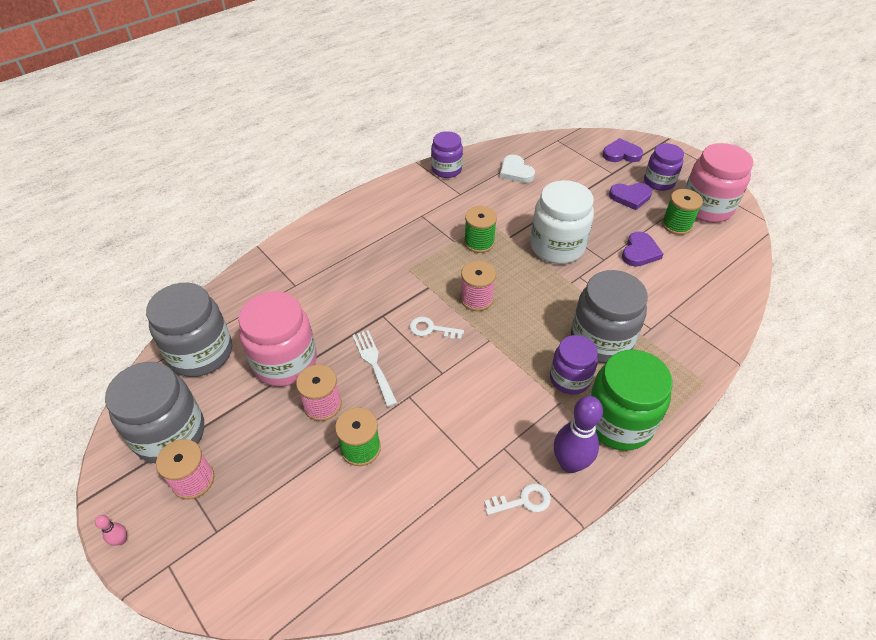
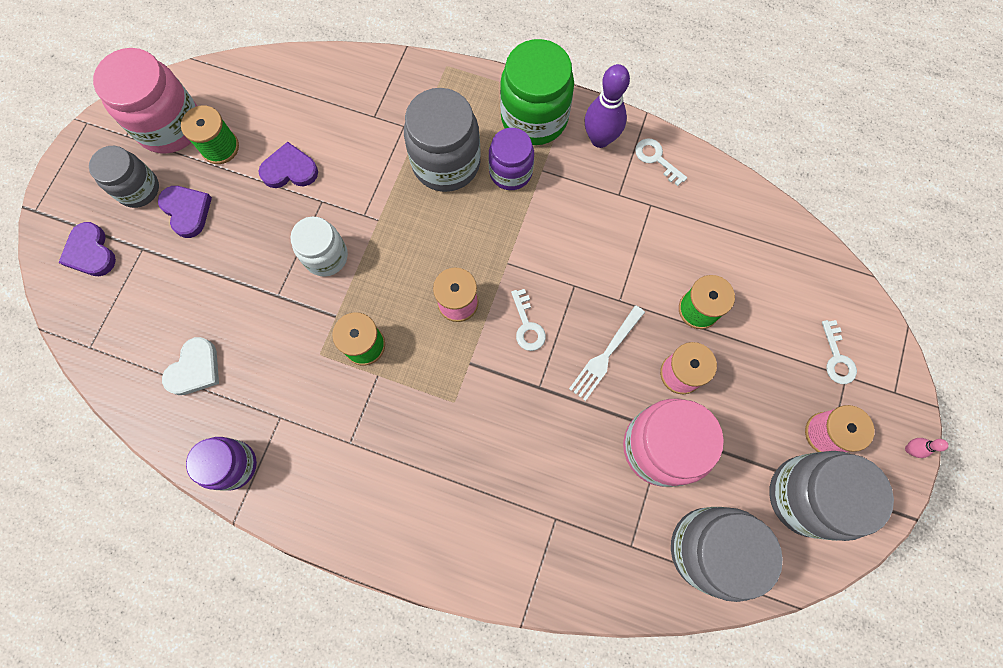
camera: 120 degrees left, 25 degrees up
(236, 535) = (837, 358): none -> white key
(557, 247) = (326, 256): white jar -> white jar, size x0.63
(659, 182) = (138, 189): purple jar -> grey jar

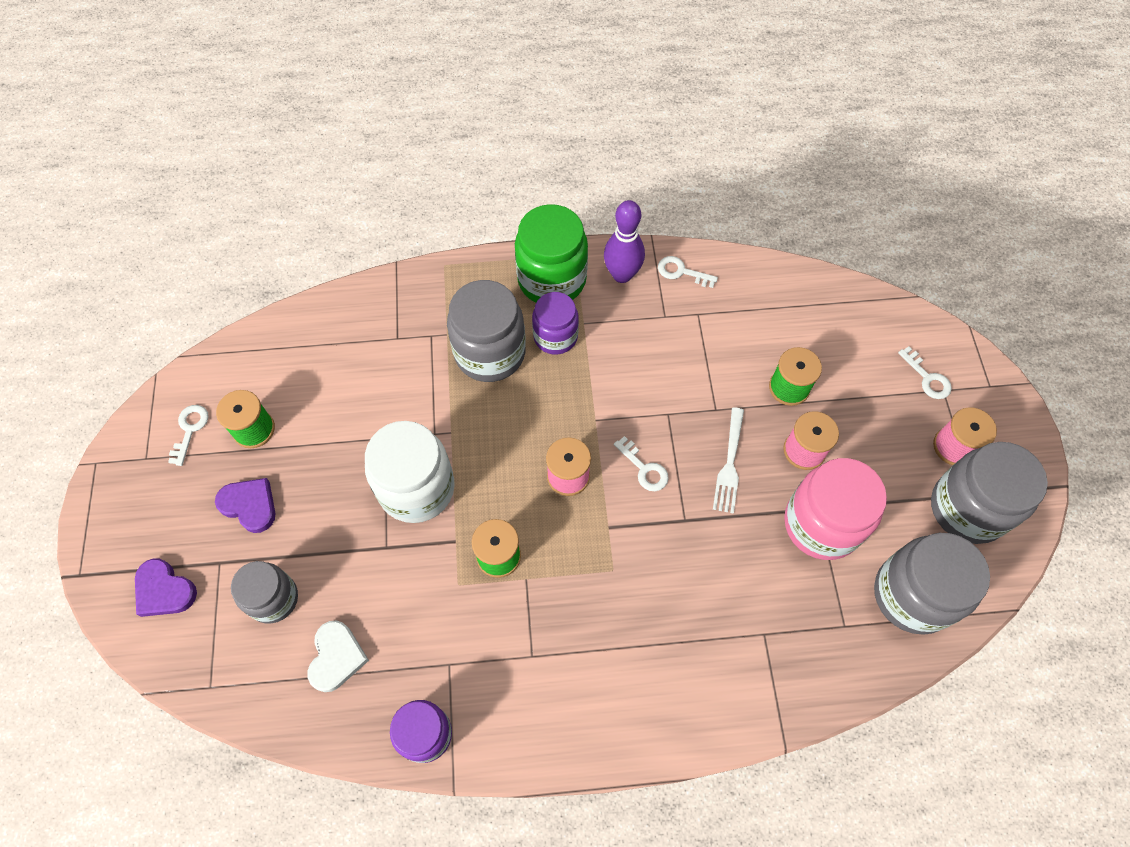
camera: 25 degrees left, 10 degrees down
(138, 189) = (186, 505): grey jar -> grey jar (273, 599)
(170, 126) = (190, 430): pink jar -> white key
(290, 170) = (337, 421): purple heart -> none
(326, 256) = (416, 488): white jar -> white jar, size x1.59
(909, 449) = (1028, 428): pink bowling pin -> none

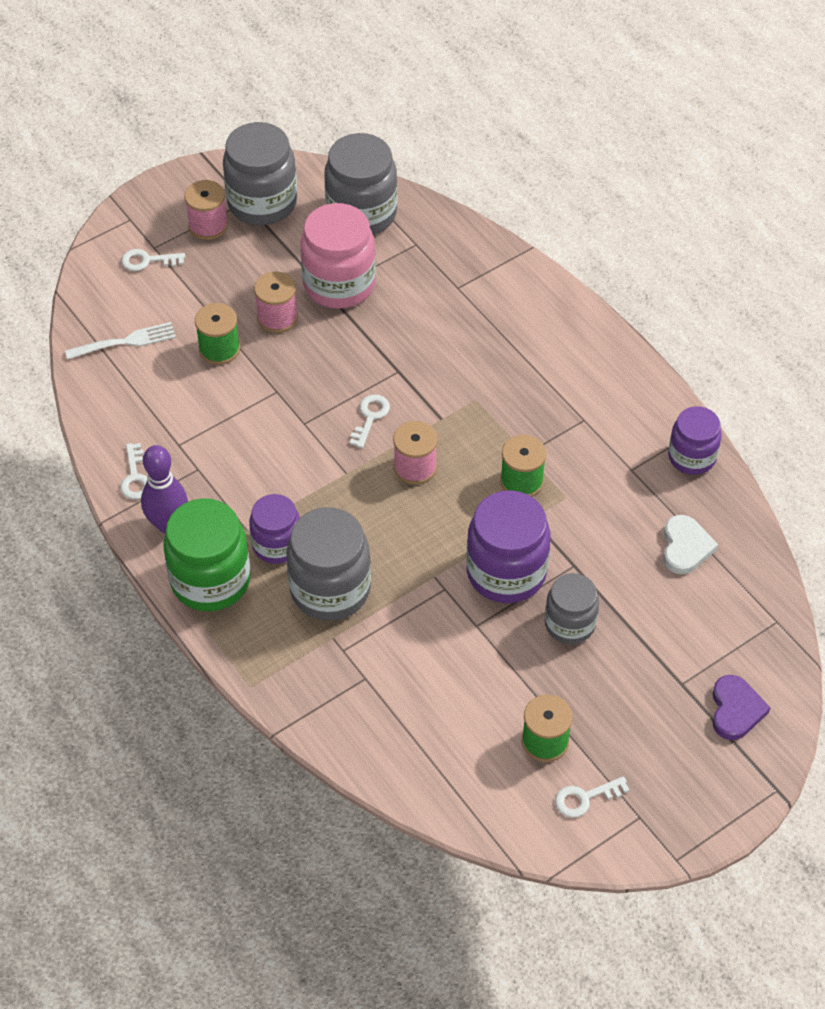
camera: 120 degrees left, 10 degrees down
(249, 505) = (616, 694): purple heart -> none
(273, 599) = (677, 621): grey jar -> grey jar (570, 624)
(336, 657) = (685, 547): white heart -> white heart turned 120 degrees clockwise
(416, 488) = (506, 572): white jar -> purple jar
(729, 463) = (324, 362): white fork -> white fork (124, 342)
(927, 378) = (147, 261): white key -> white key turned 120 degrees counterclockwise

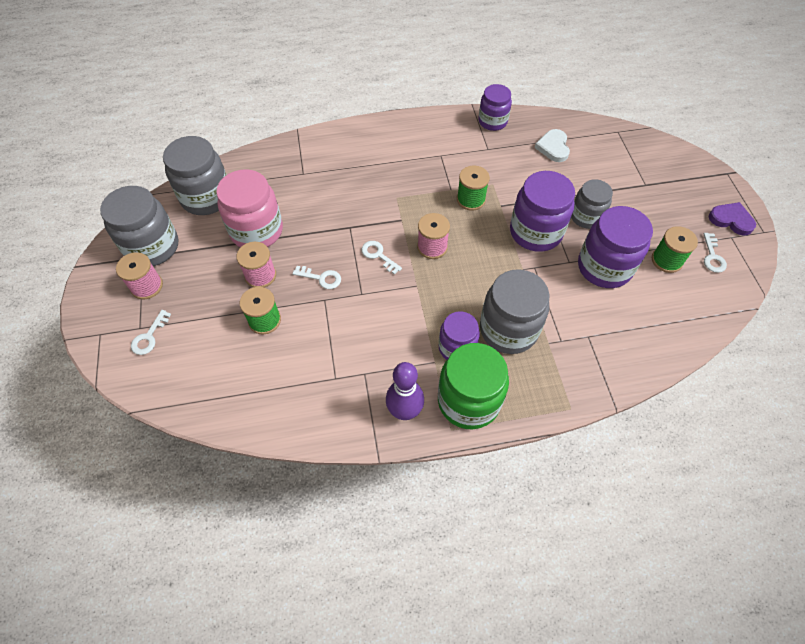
camera: 65 degrees left, 5 degrees up
(124, 342) = (216, 380): white fork -> none
(135, 477) = (349, 419): white key -> white key (321, 278)
(489, 668) = (604, 267): none -> purple jar
(685, 547) = (553, 147): white heart -> white heart turned 120 degrees counterclockwise
(735, 710) = (670, 169): purple heart -> purple heart (731, 220)

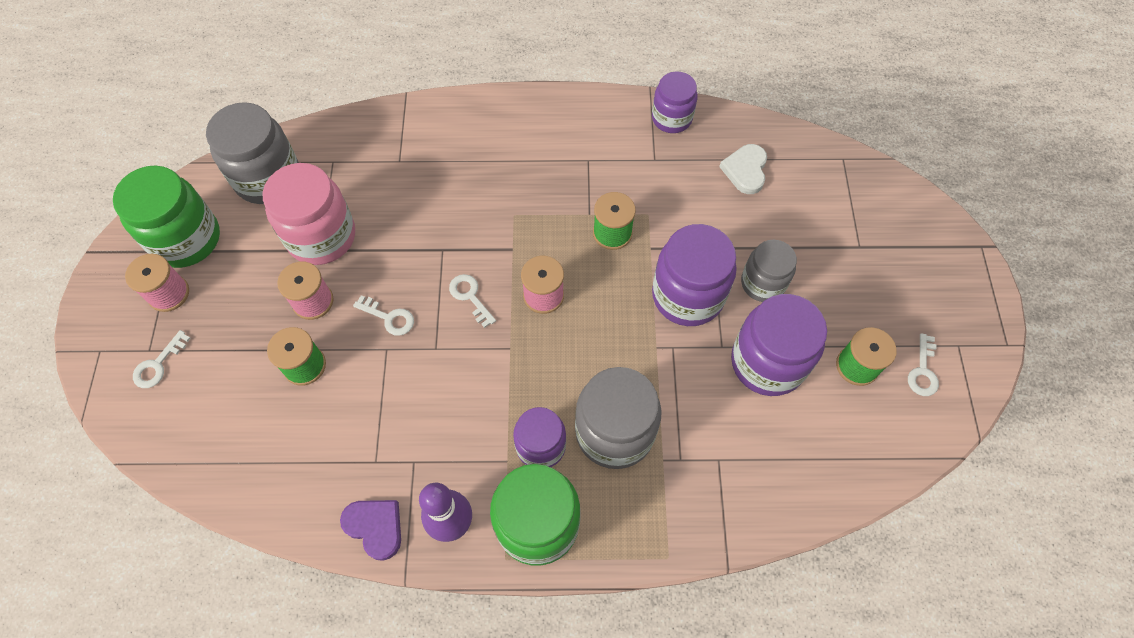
camera: 10 degrees right, 5 degrees up
(152, 247) = (186, 239): grey jar -> green jar
(731, 220) = (965, 319): purple heart -> purple heart (375, 527)

